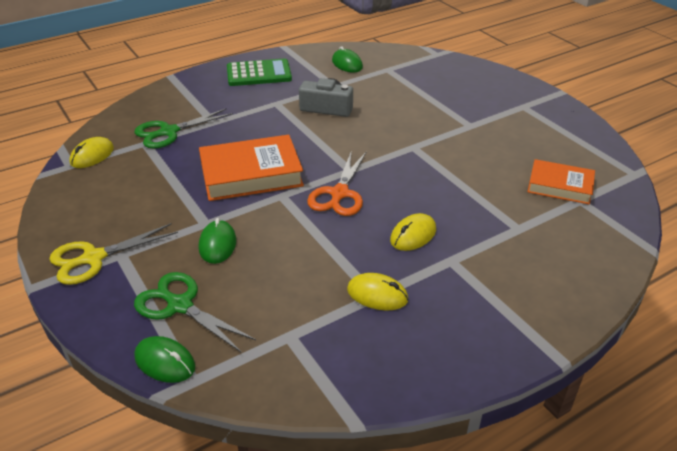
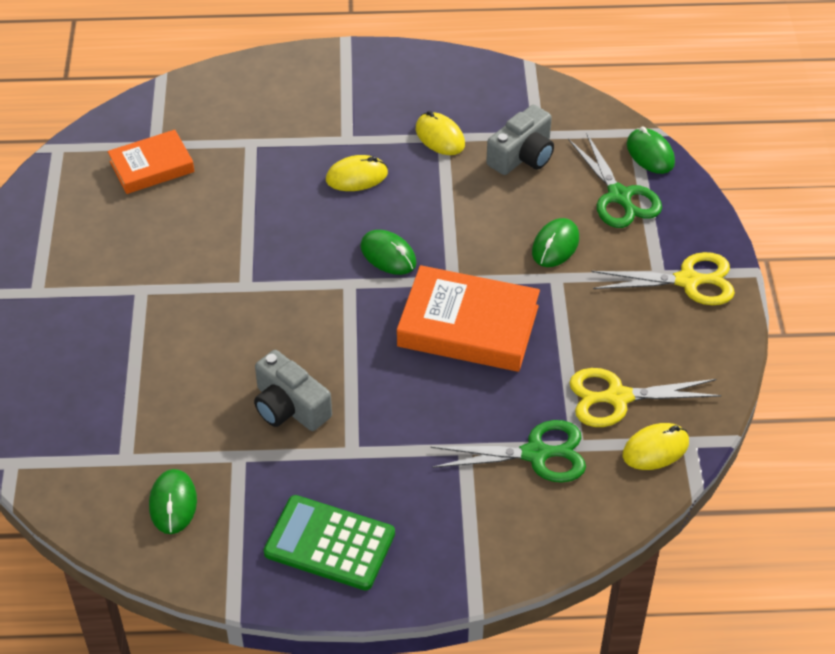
camera: 150 degrees left, 10 degrees up
(126, 171) = (618, 397): none -> yellow scissors
(290, 308) = (522, 156): none -> grey camera
(339, 193) = (388, 255): orange scissors -> green mouse
(560, 186) = (152, 167): orange book -> orange book turned 75 degrees counterclockwise

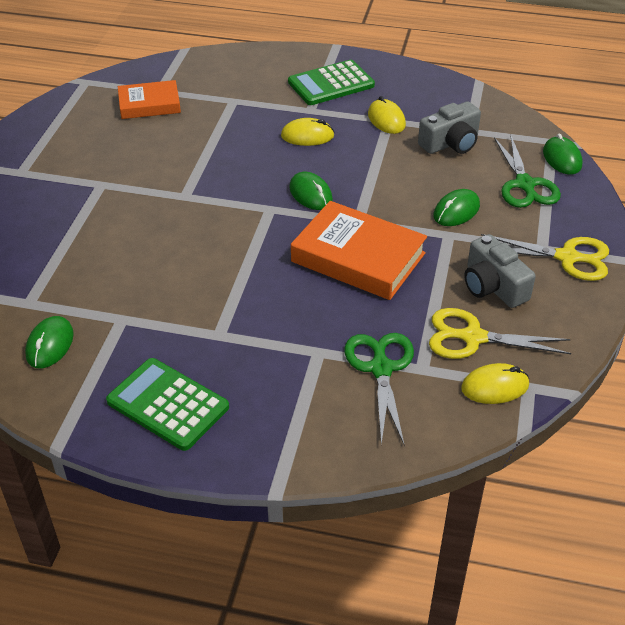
camera: 15 degrees right, 5 degrees down
(289, 407) = (181, 290): grey camera -> grey camera (493, 286)
(358, 97) = (331, 84): none -> green calculator
(535, 454) = (381, 369): green scissors -> green scissors turned 105 degrees counterclockwise

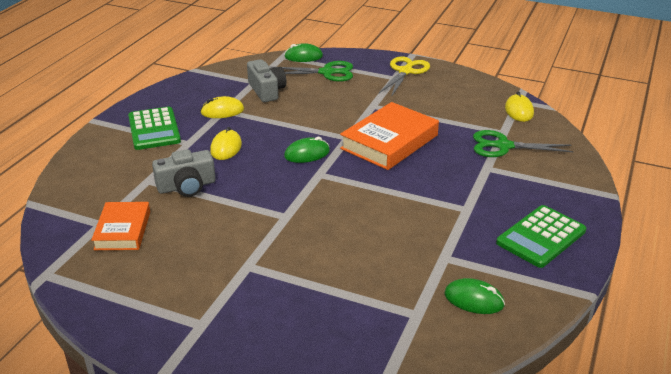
camera: 80 degrees left, 10 degrees down
(456, 211) = (347, 99): green mouse -> none
(473, 337) = (476, 111): yellow scissors -> none
(493, 286) = (428, 98): grey camera -> grey camera (186, 186)

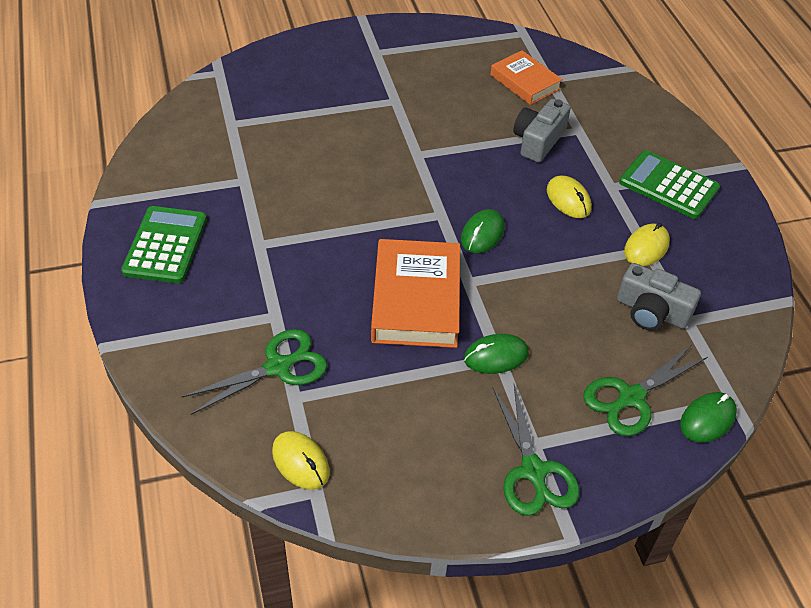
camera: 140 degrees right, 15 degrees up
(405, 71) = (533, 471): yellow scissors -> green scissors
(474, 299) = (193, 154): green mouse -> green mouse (496, 356)

